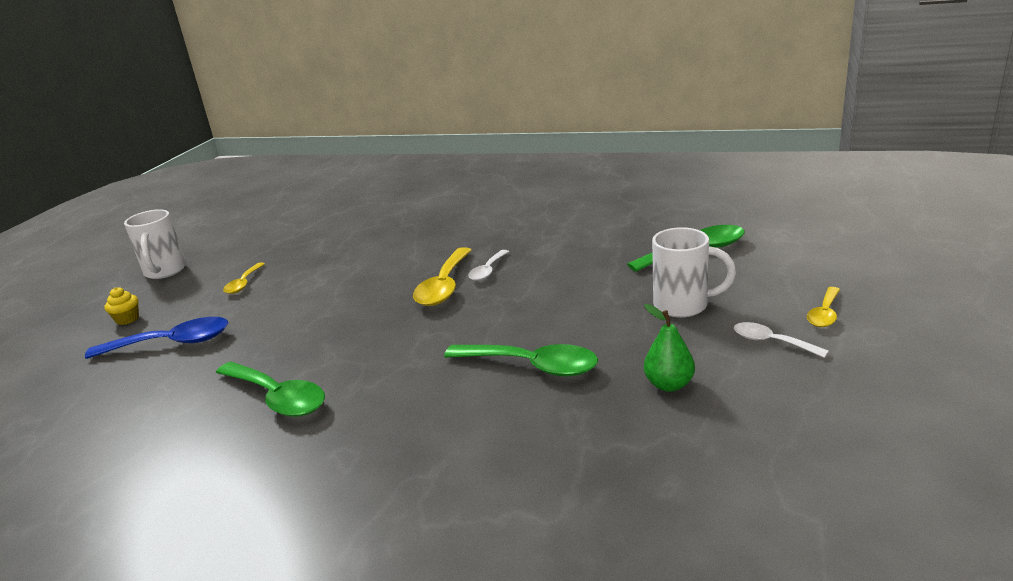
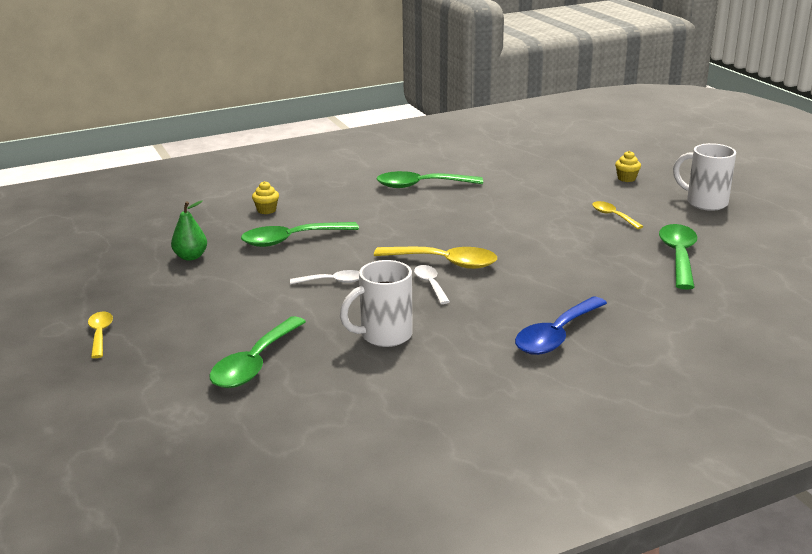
camera: 135 degrees right, 0 degrees up
(171, 343) = (555, 180): blue spoon -> blue spoon (556, 335)
(298, 238) = (678, 256): none -> green spoon
(444, 286) = (444, 262): yellow spoon -> yellow spoon turned 135 degrees clockwise
(499, 436) = (266, 210): none -> yellow cupcake
(683, 306) = (222, 307): white mug -> white mug (384, 336)
(772, 342) = (135, 300): white spoon -> white spoon (332, 281)

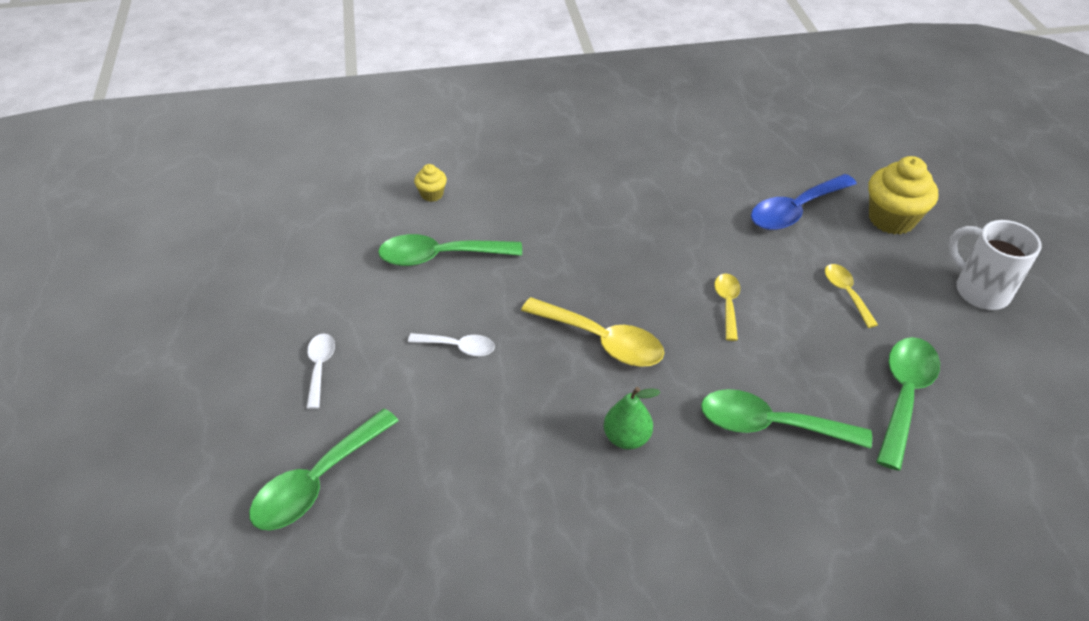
camera: 15 degrees right, 20 degrees up
(100, 334) = (175, 384): yellow spoon -> yellow spoon (727, 304)
(191, 257) = (319, 264): green pear -> green pear (626, 437)
(384, 336) = (480, 466): white mug -> none
(421, 185) = (628, 183): green spoon -> green spoon (770, 425)
(430, 284) = (570, 380): white spoon -> white spoon (320, 367)
(556, 335) = (687, 520): blue spoon -> blue spoon (795, 210)
(626, 178) = (891, 219): yellow cupcake -> yellow cupcake, size x1.99

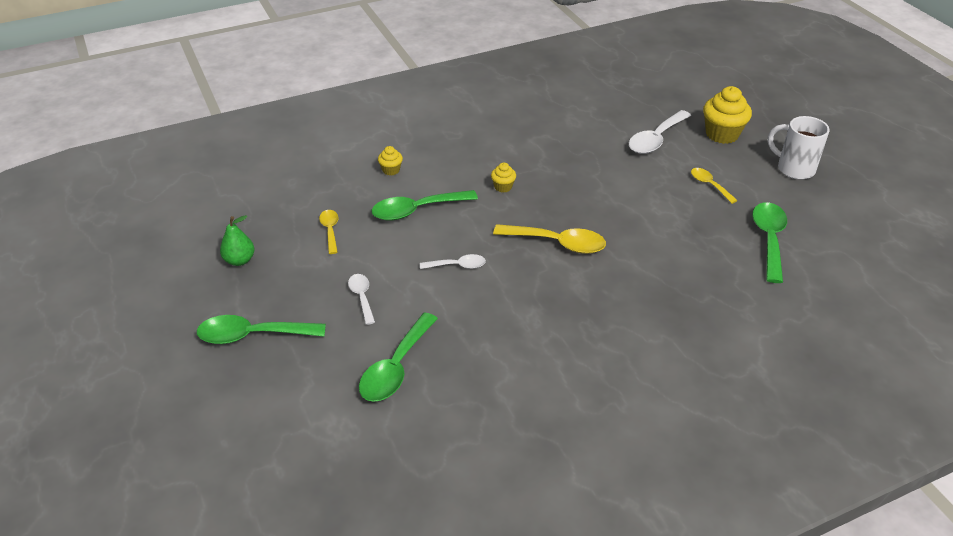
camera: 15 degrees left, 5 degrees down
(563, 244) = (503, 187): none -> yellow cupcake
(626, 437) = (599, 298): green pear -> green pear (239, 260)
(727, 304) = (633, 205): yellow spoon -> yellow spoon (330, 230)
(770, 425) = (691, 273): green spoon -> green spoon (253, 335)
(795, 210) = (656, 139): blue spoon -> white spoon

